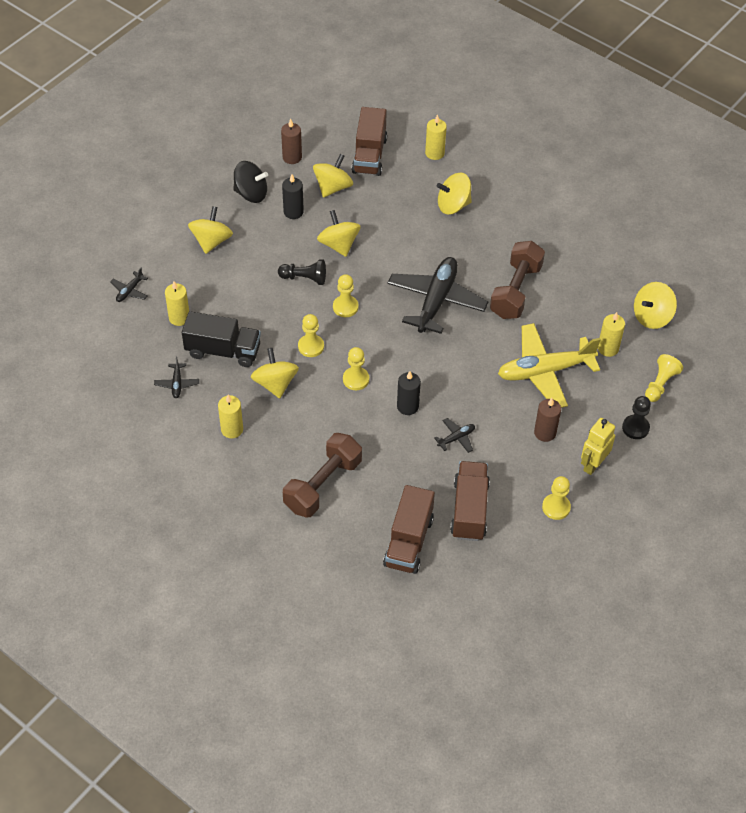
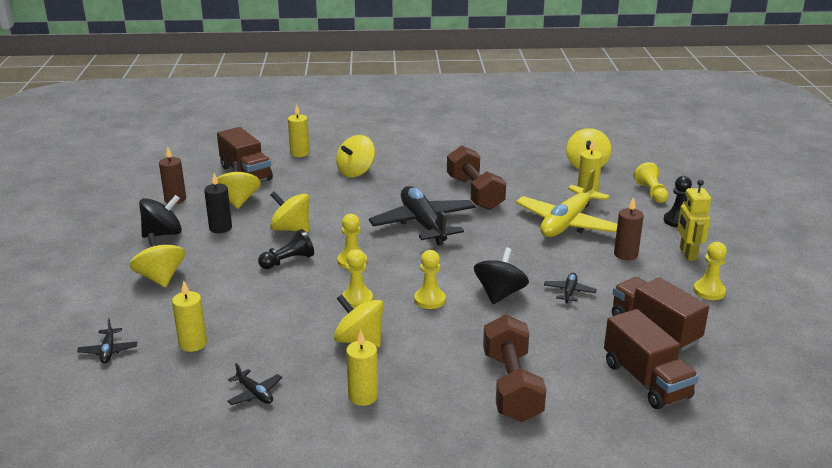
camera: 40 degrees left, 25 degrees down
(223, 351) = (273, 344): black truck -> none
(407, 406) = (500, 294): black candle -> black spinning top

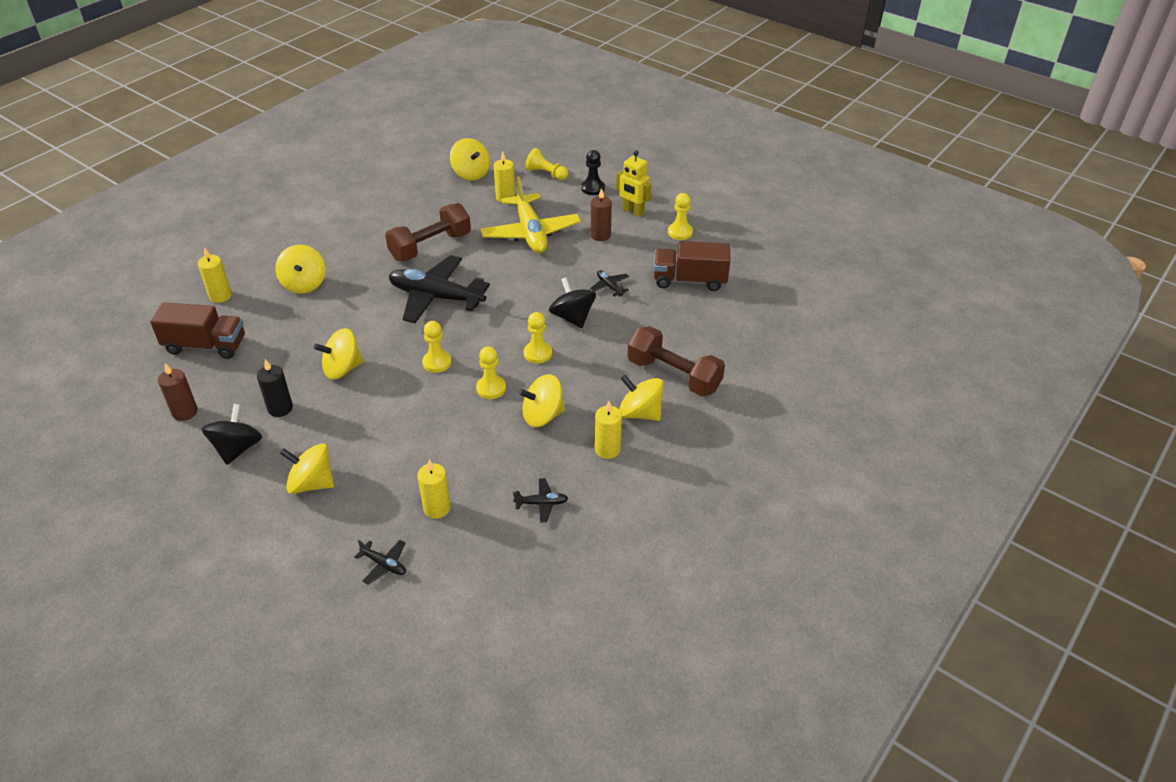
camera: 50 degrees left, 15 degrees up
(238, 201) = (249, 375): yellow spinning top -> yellow spinning top (640, 413)
(288, 261) = (389, 396): black pawn -> none
(475, 193) = (430, 246): brown dumbbell -> brown dumbbell turned 60 degrees counterclockwise
(646, 380) = (730, 317): brown truck -> none

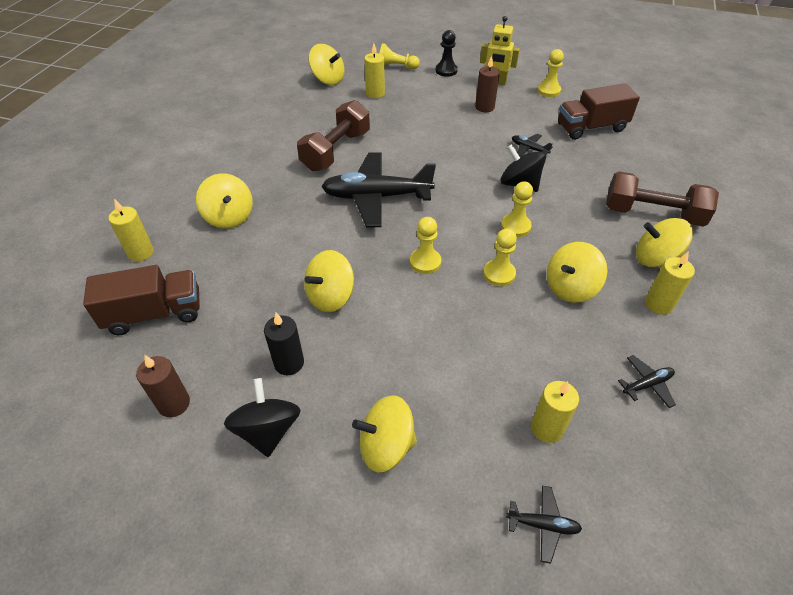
camera: 20 degrees left, 5 degrees up
(530, 233) = (421, 118): yellow plane -> none

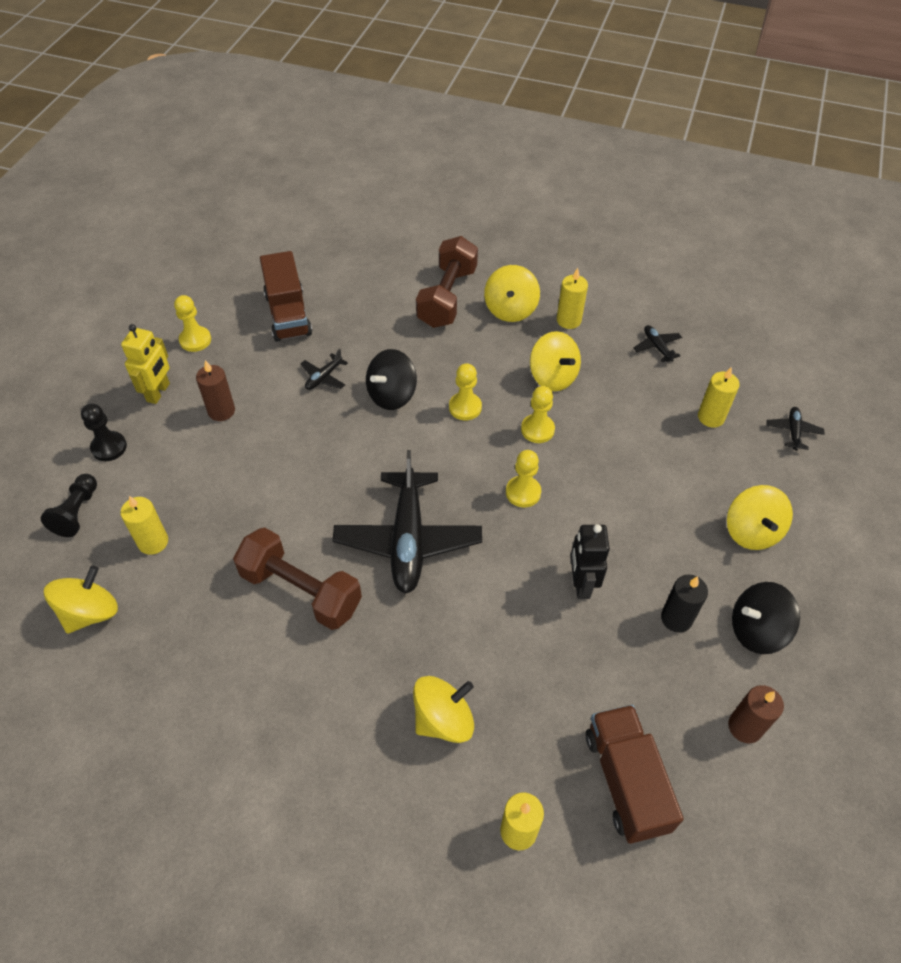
camera: 90 degrees left, 5 degrees up
(330, 296) = (581, 584): yellow spinning top -> black robot
(396, 67) = (77, 512): yellow pawn -> black pawn

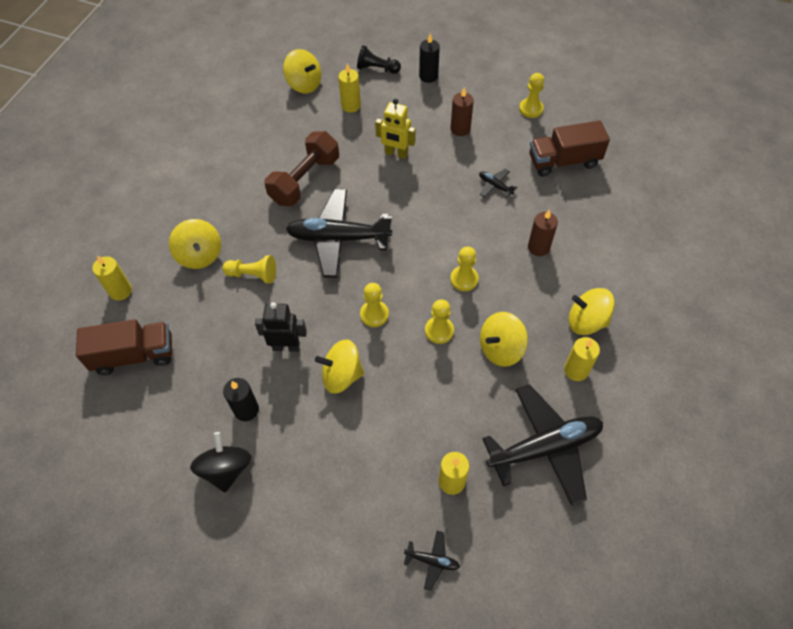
camera: 95 degrees right, 5 degrees up
(109, 447) = (428, 76): black pawn -> black candle
(158, 392) = (477, 95): yellow robot -> yellow robot (396, 153)
(392, 395) = (477, 230): black spinning top -> none
(447, 297) = (597, 271): brown dumbbell -> none
(474, 639) = (253, 275): none -> yellow pawn
(657, 347) = (545, 447): black plane -> black plane, size x2.38
(745, 727) = (151, 441): brown candle -> brown candle (538, 247)
(751, 531) = (319, 489): yellow spinning top -> yellow spinning top (341, 375)

